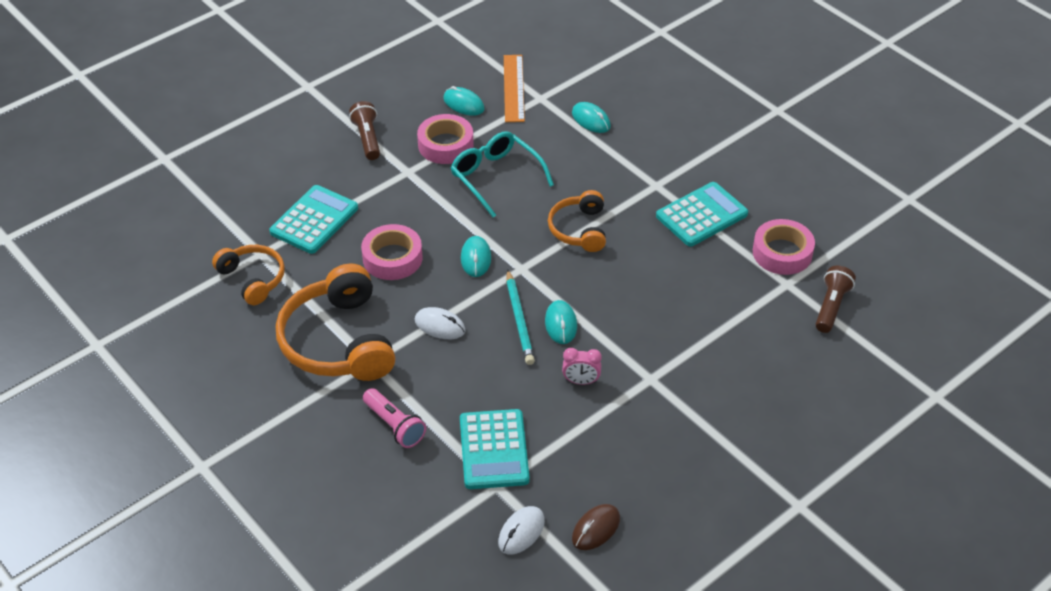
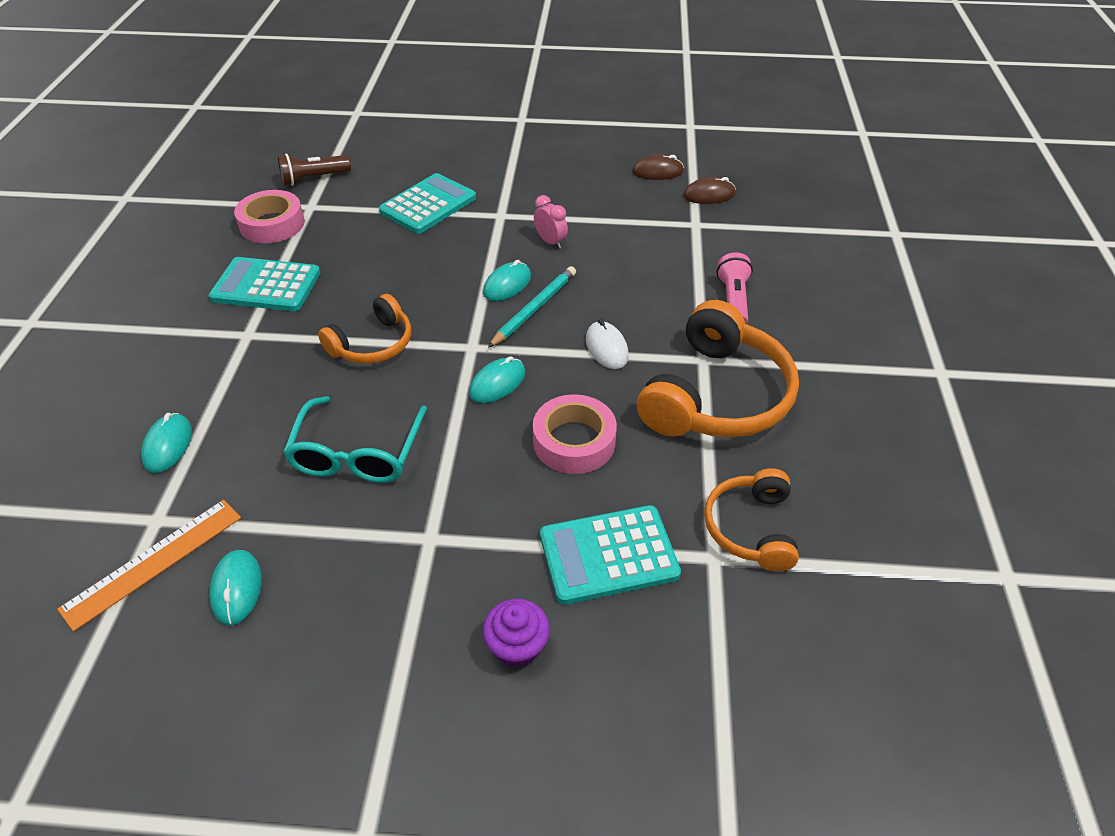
camera: 135 degrees left, 0 degrees up
(317, 164) = (517, 646): none -> purple cupcake
(367, 139) = (411, 635): brown flashlight -> none
(445, 145) = (343, 541): pink tape -> none
(494, 450) = (672, 242): turquoise calculator -> turquoise calculator (428, 205)
(521, 532) = (709, 195): white mouse -> brown mouse

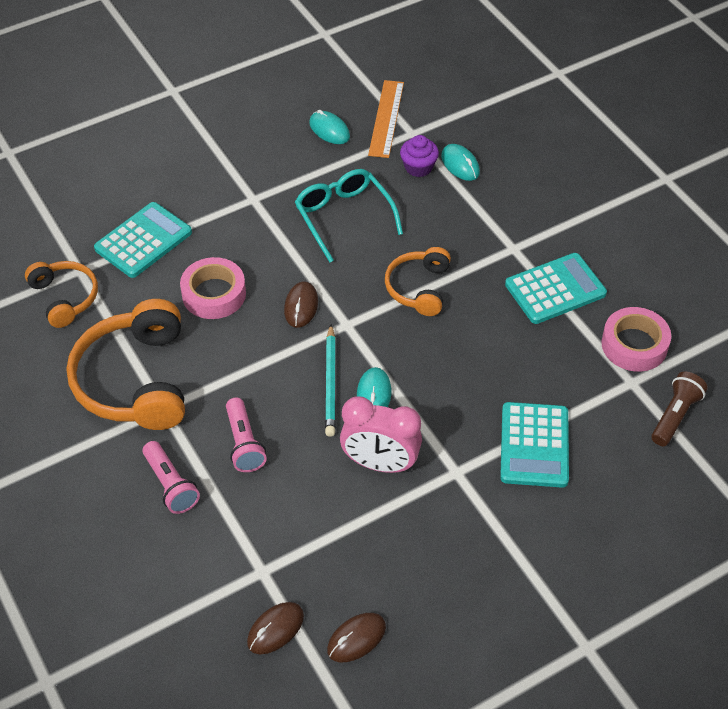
camera: 145 degrees right, 5 degrees up
(497, 383) = (301, 306): turquoise mouse -> brown mouse
(517, 646) = (162, 178): purple cupcake -> purple cupcake (418, 167)
(550, 242) = (380, 464): pink clock -> pink clock, size x1.87
(606, 348) = (245, 378): white mouse -> none
(648, 301) = (244, 443): none -> pink flashlight

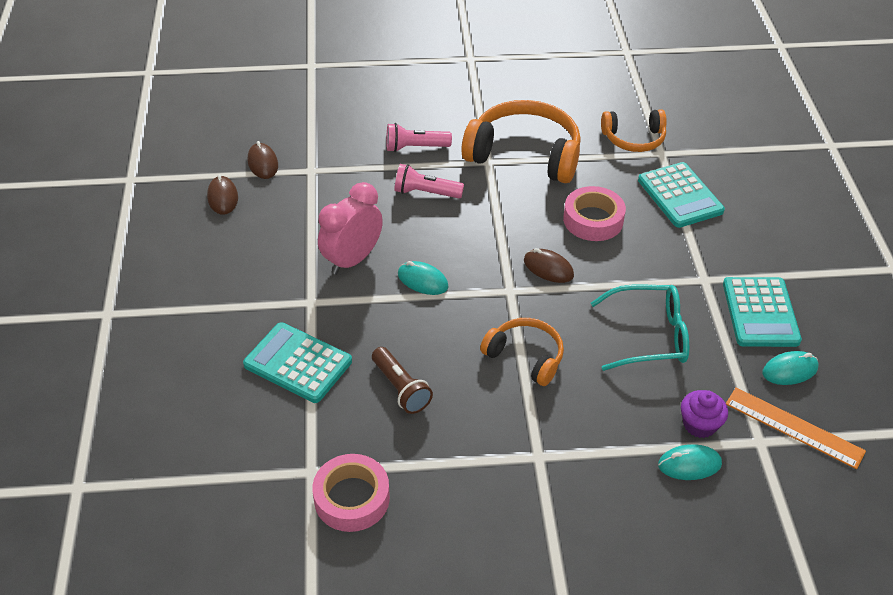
camera: 115 degrees right, 5 degrees down
(330, 383) = (452, 258): turquoise pencil -> none
(555, 289) = (463, 466): turquoise calculator -> turquoise calculator (760, 313)
(675, 416) = (250, 486): brown flashlight -> brown flashlight (401, 388)

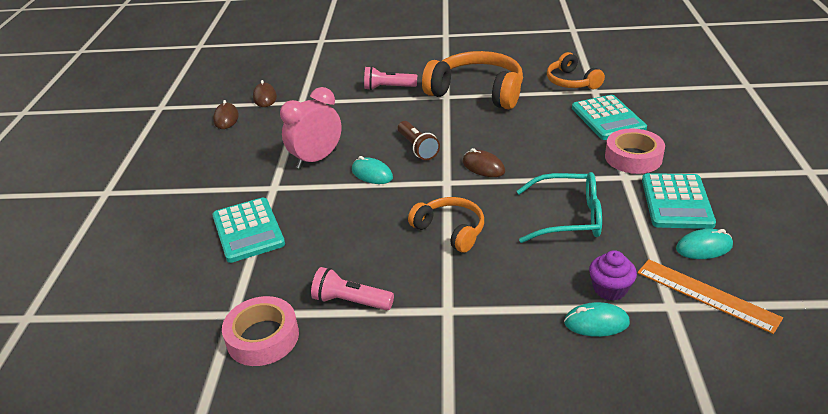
camera: 10 degrees right, 10 degrees down
(298, 363) = (248, 230): turquoise calculator -> turquoise calculator turned 150 degrees counterclockwise
(401, 388) = (332, 251): brown flashlight -> brown flashlight (417, 148)
(426, 192) = (389, 116): pink flashlight -> pink flashlight (351, 301)
(593, 220) = (528, 134): pink tape -> pink tape (633, 157)
(634, 139) = (571, 82): orange headphones -> orange headphones turned 60 degrees clockwise

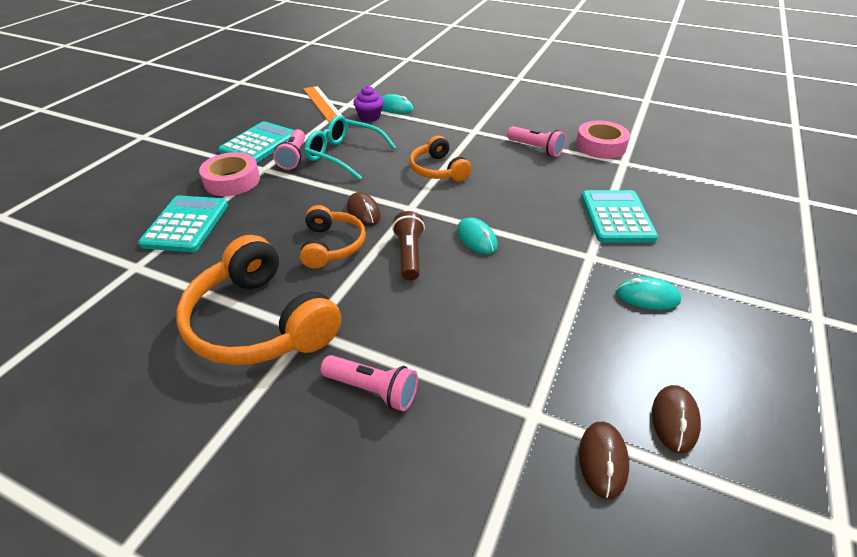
camera: 160 degrees left, 5 degrees up
(317, 159) = (533, 278): pink clock -> none
(571, 82) = (133, 292): orange headphones -> orange headphones (332, 245)
(616, 198) = (293, 157): none -> pink flashlight
(704, 247) = (288, 119): turquoise mouse -> turquoise mouse (647, 296)

